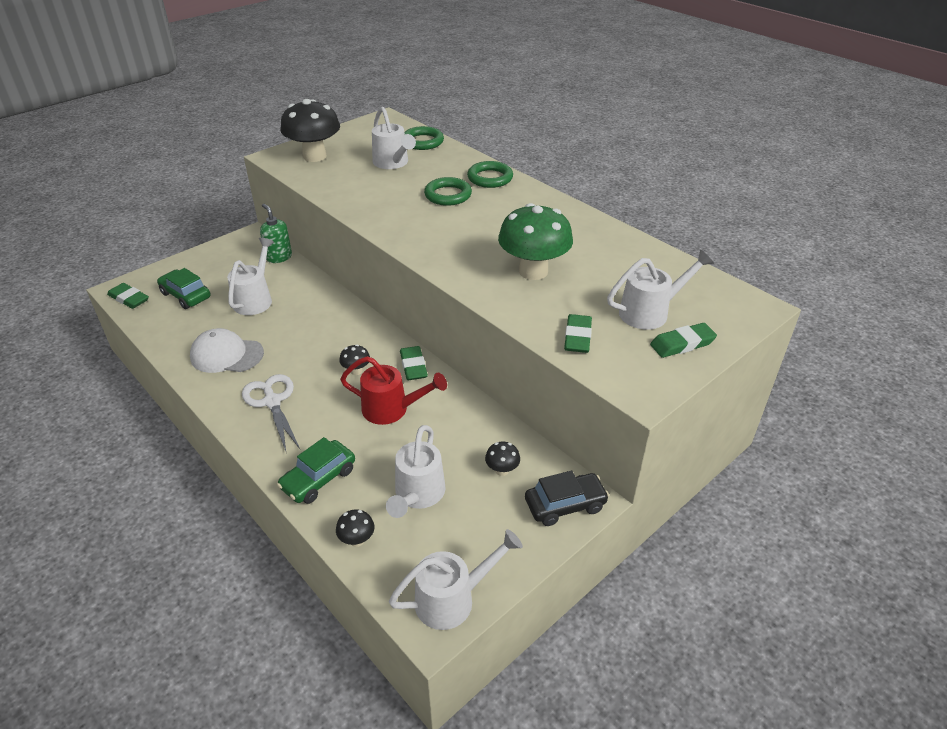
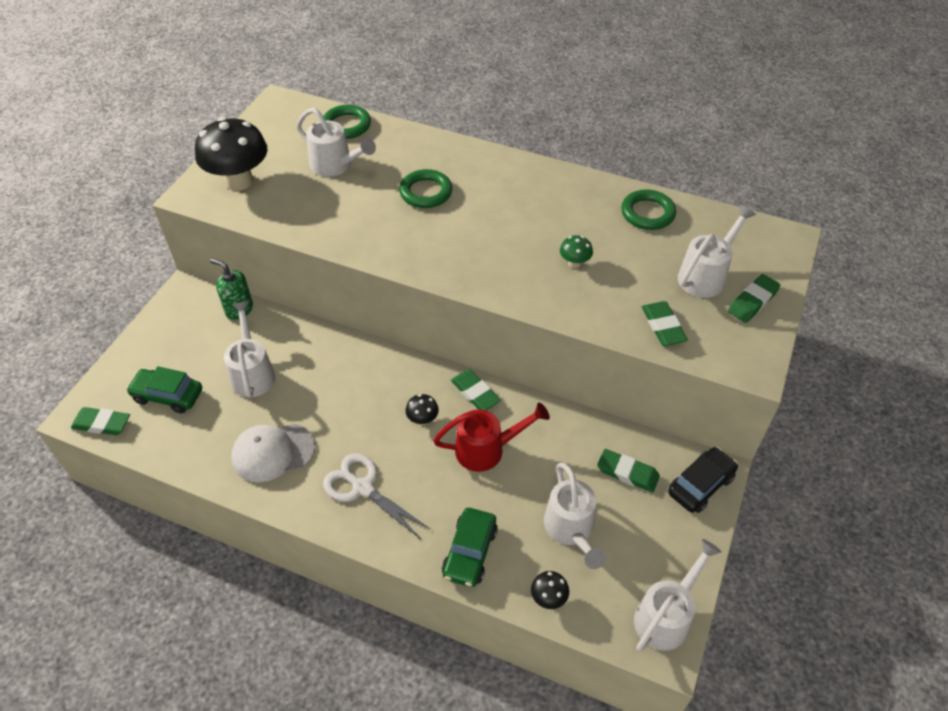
camera: 25 degrees left, 10 degrees up
(490, 178) = (453, 156): green ring -> green ring (647, 213)
(502, 470) = (627, 473): black mushroom -> green eraser
(533, 271) = (574, 263): green mushroom -> green mushroom, size x0.43

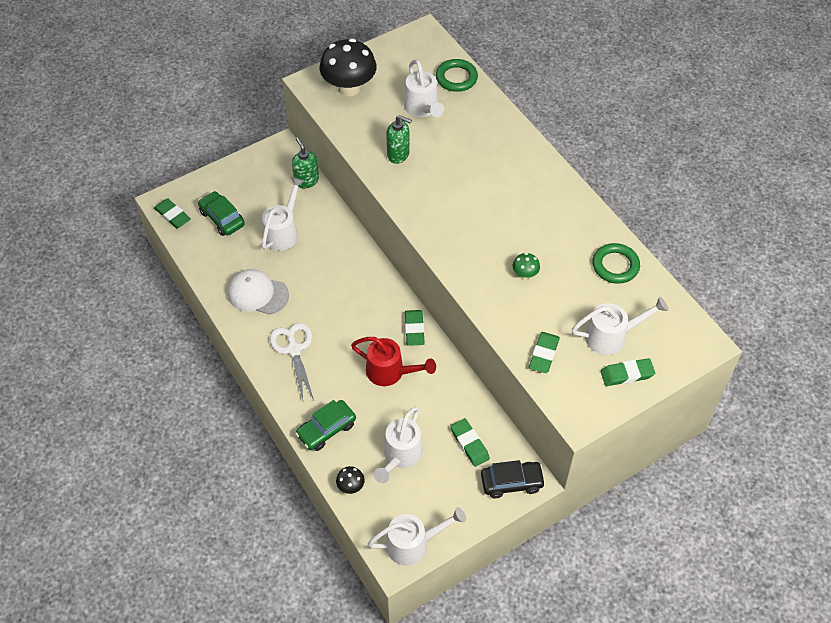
camera: 35 degrees right, 5 degrees up
(347, 217) = (398, 154): none -> green soap dispenser
(422, 419) = (365, 327): black mushroom -> none
(426, 192) = (468, 163): green ring -> none

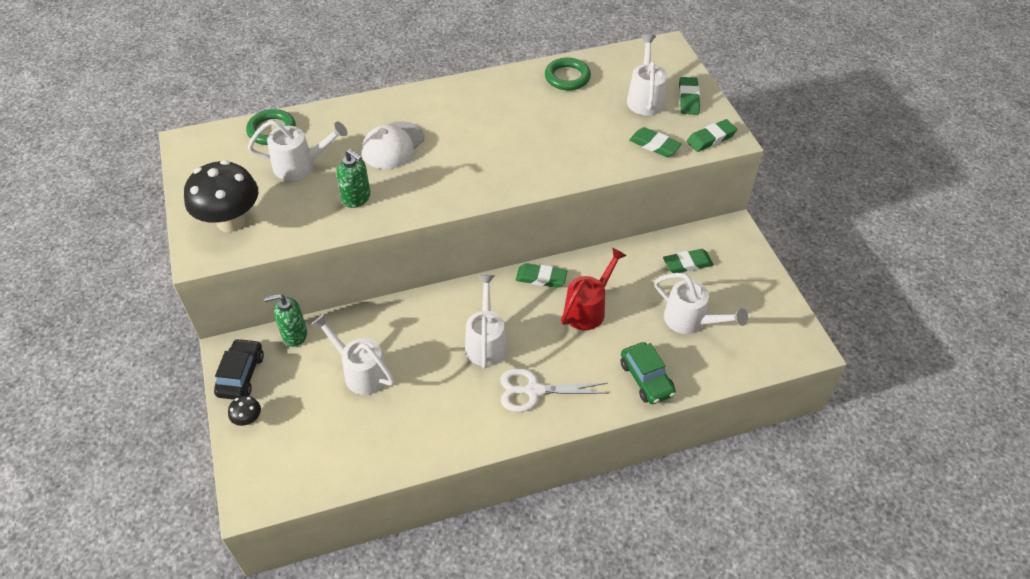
camera: 75 degrees left, 5 degrees down
(172, 215) = (278, 492): green eraser -> green eraser (711, 138)
(222, 218) = (310, 434): green car -> none
(257, 294) = (442, 414): white cap -> white cap (393, 145)
(351, 486) = (720, 370): black mushroom -> black mushroom (248, 420)
(398, 154) = (357, 198): green soap dispenser -> green soap dispenser turned 90 degrees clockwise
(413, 544) = (791, 330): white watering can -> white watering can (486, 342)
(512, 482) = (734, 242): black car -> black car (241, 375)
(525, 274) = (557, 137): green mushroom -> none

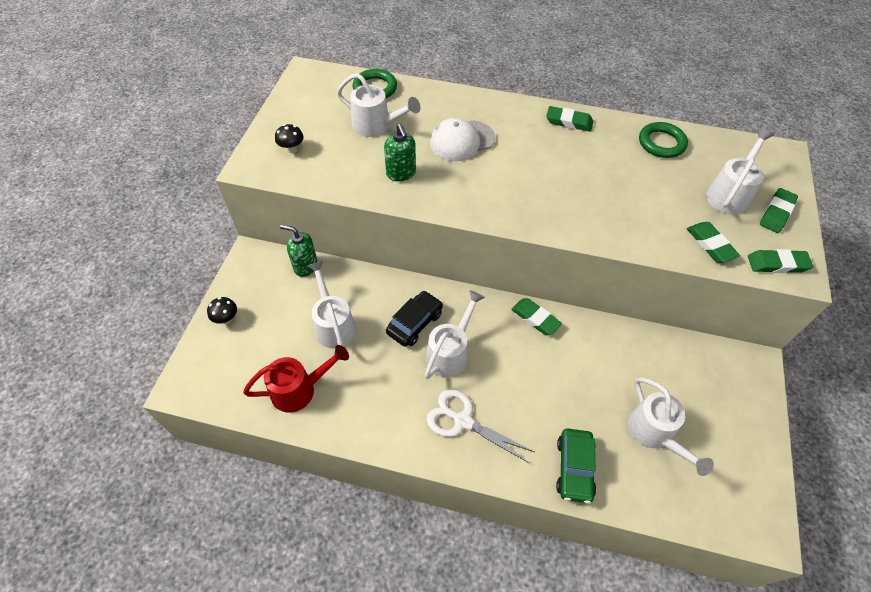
camera: 30 degrees right, 5 degrees up
(231, 221) = (292, 149): black mushroom -> black mushroom, size x0.43
(241, 375) = (246, 279): black car -> black car (415, 323)
(588, 308) = (561, 369): red watering can -> red watering can (300, 389)
(687, 264) = (685, 374): green eraser -> green eraser (569, 122)

